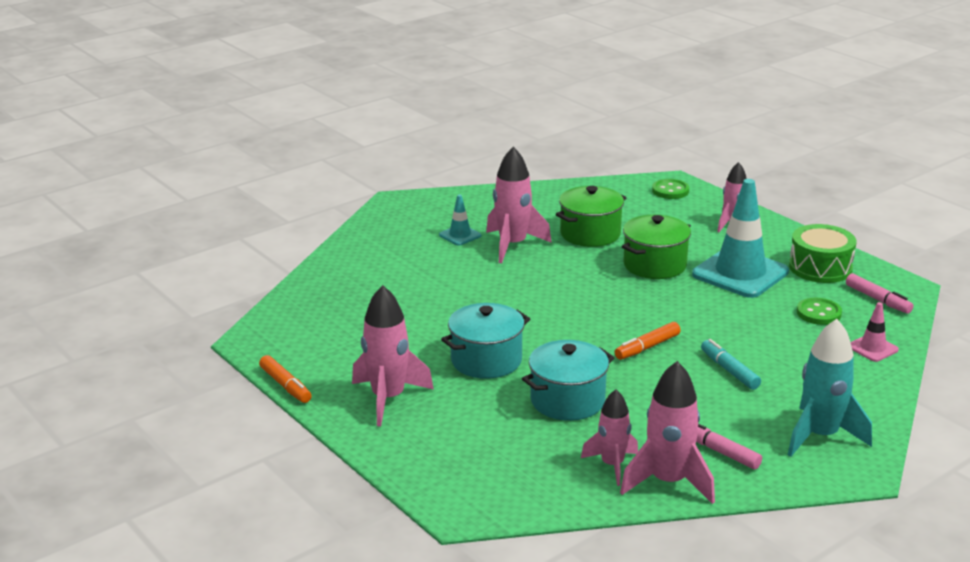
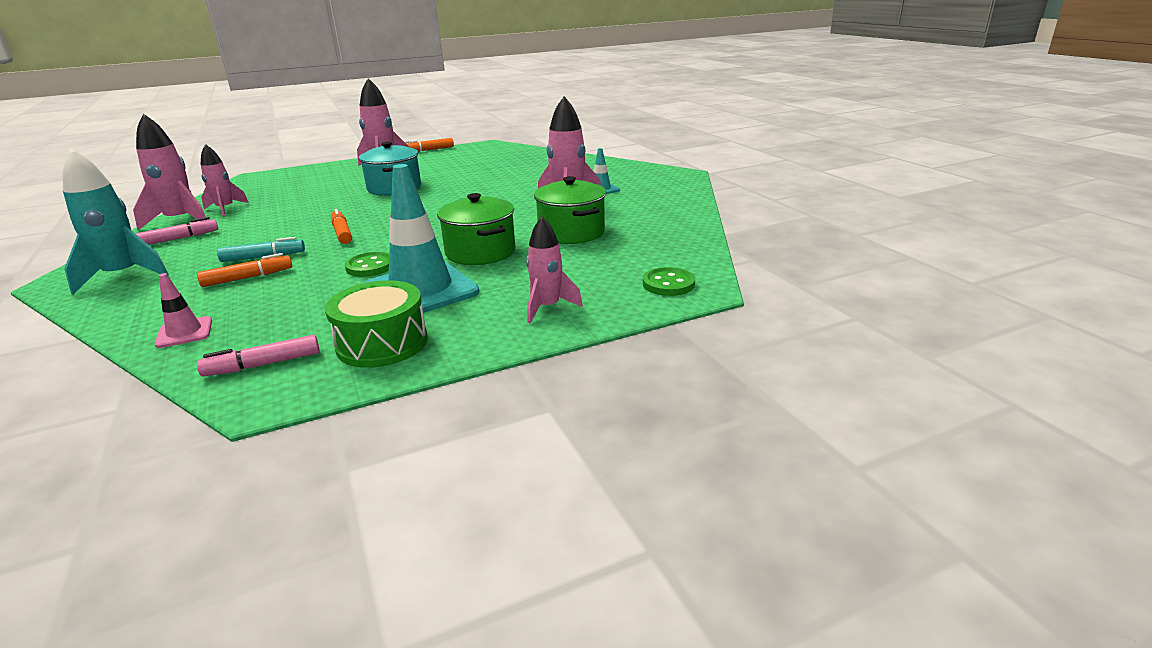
camera: 105 degrees right, 0 degrees up
(567, 400) = (313, 204): turquoise pot -> none
(774, 360) = (248, 278): none -> orange marker
(818, 313) = (288, 317): green button -> green button (370, 266)

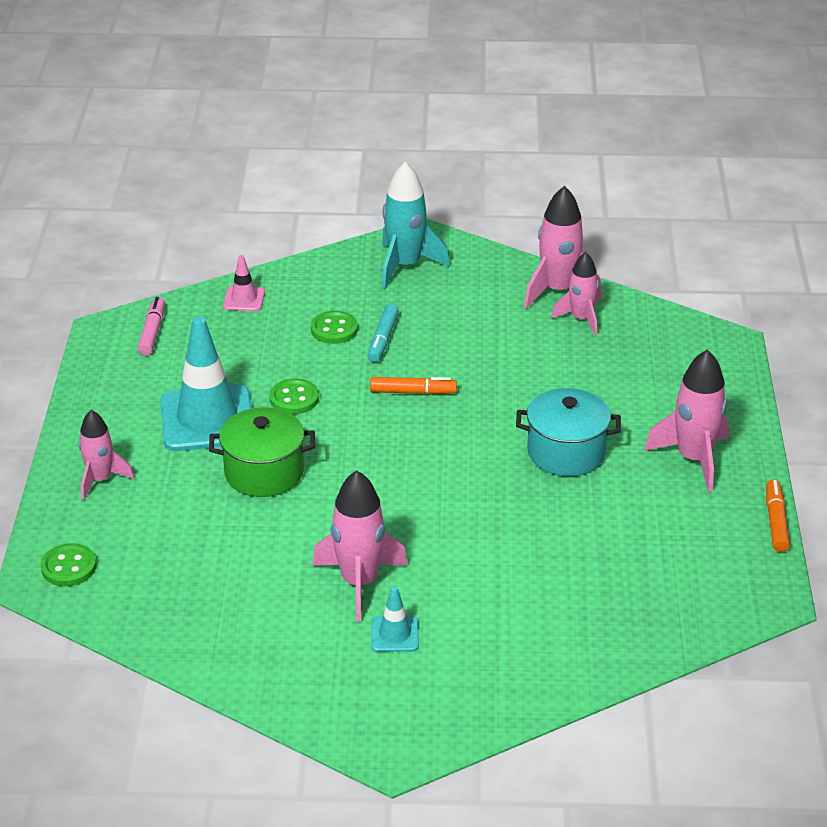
camera: 115 degrees right, 10 degrees up
(179, 239) = (491, 291): pink marker -> none
(248, 278) = (334, 329): orange marker -> green button
(382, 343) = (130, 385): green drum -> none
(571, 233) = (257, 551): green pot -> none

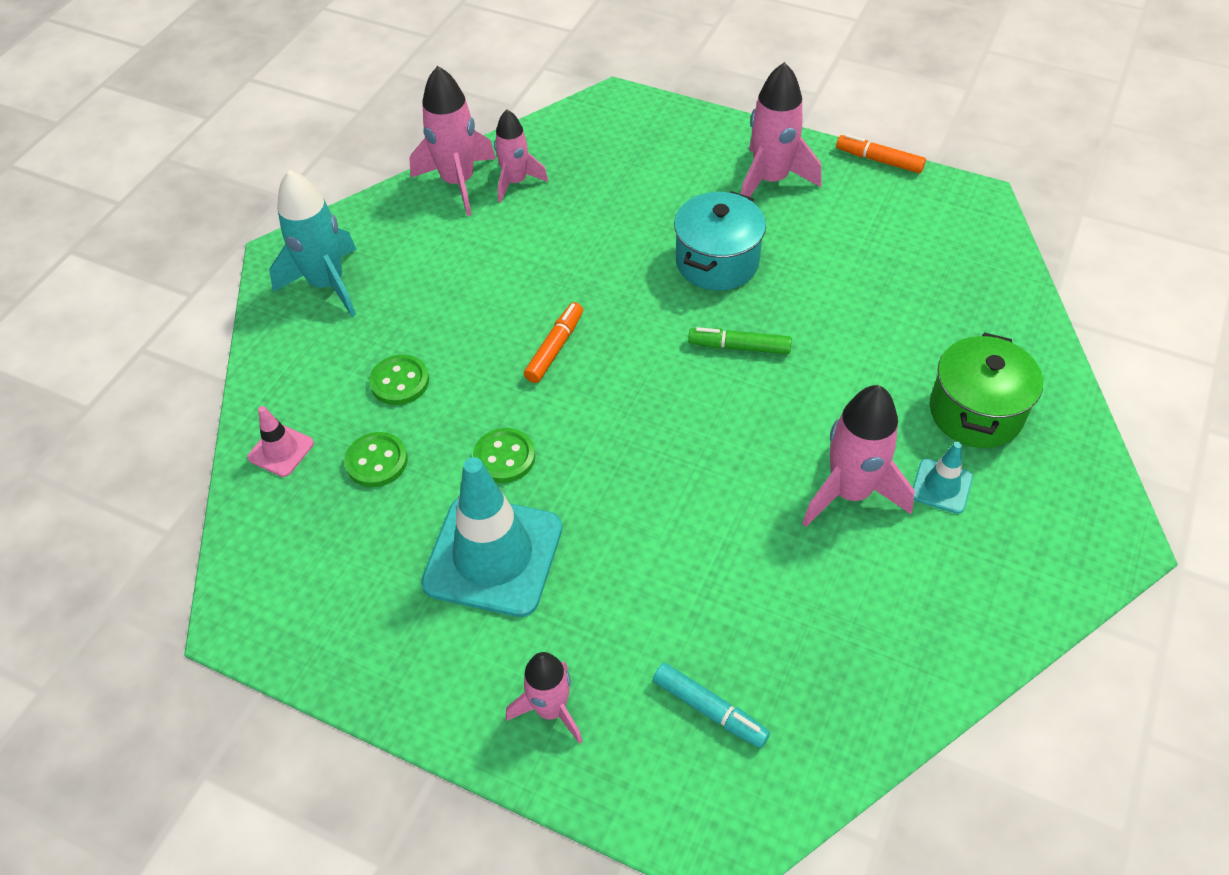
camera: 65 degrees left, 15 degrees up
(69, 567) = (708, 794): green button -> green button (376, 461)
(152, 332) = (280, 567): pink marker -> none
(264, 472) = (623, 526): green pot -> green pot (975, 412)
(383, 339) = (447, 344): turquoise marker -> turquoise marker (709, 709)
(476, 488) = (739, 347): none -> green marker

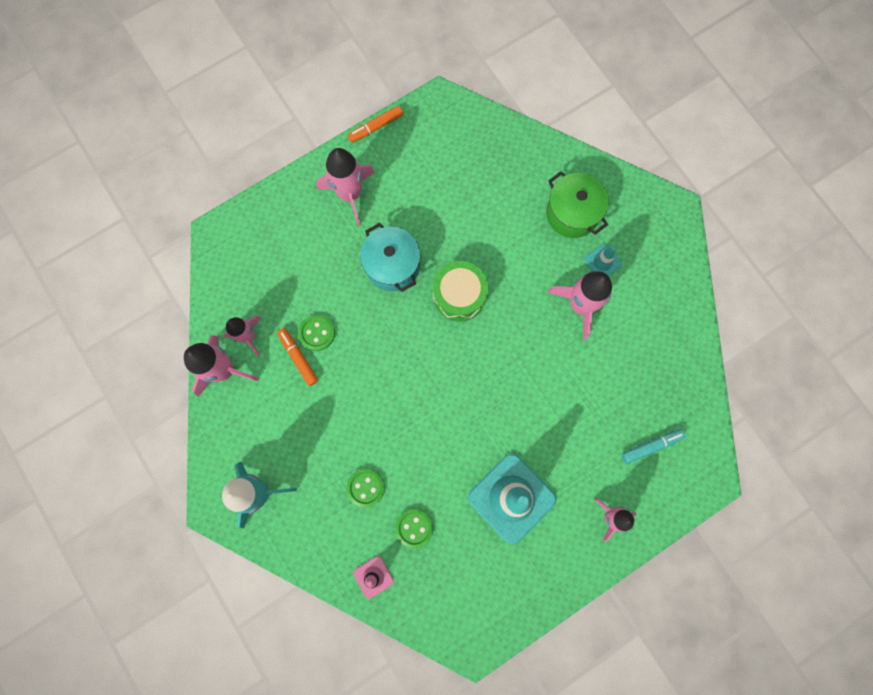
camera: 60 degrees left, 25 degrees up
(504, 457) = (454, 459): green button -> green button (317, 333)
(555, 348) = (396, 390): orange marker -> orange marker (298, 358)
(739, 347) = (459, 295): green marker -> green drum

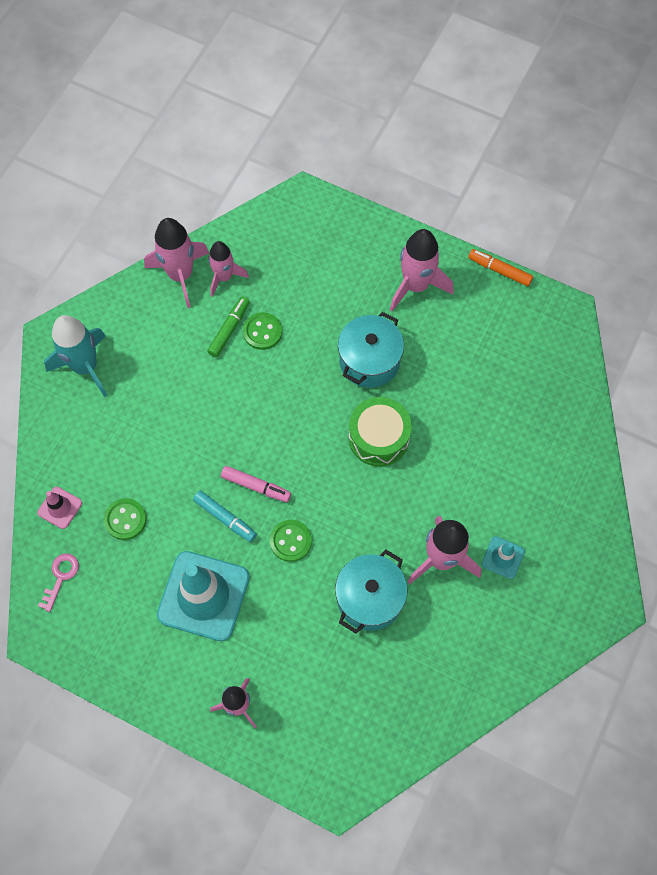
camera: 60 degrees right, 10 degrees down
(298, 358) = (229, 329): orange marker -> green marker
(365, 488) = (140, 455): green button -> green button (290, 541)
(433, 605) = (60, 577): none -> pink key
(445, 409) = (256, 486): none -> pink marker
(572, 213) = (535, 500): green pot -> none
(581, 374) = (369, 598): none -> turquoise pot
(651, 446) = (336, 710): turquoise marker -> turquoise marker (225, 518)

